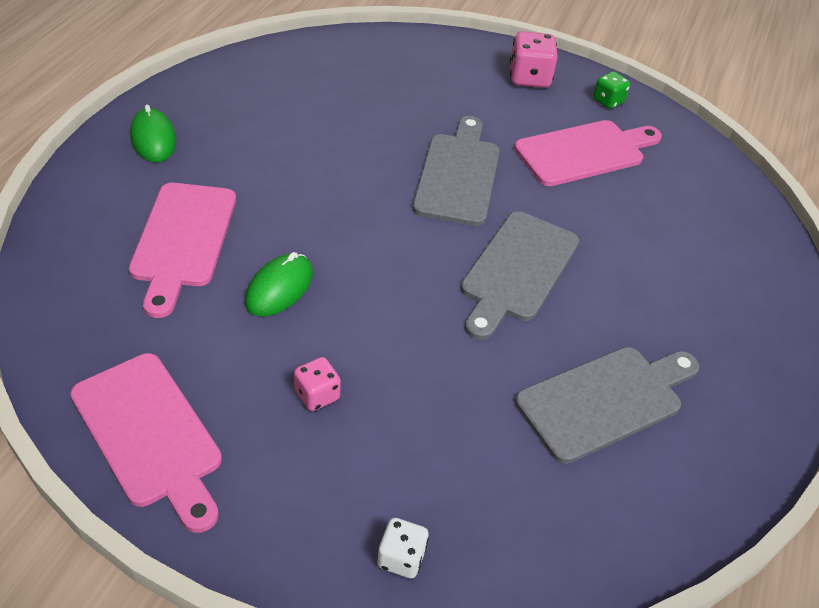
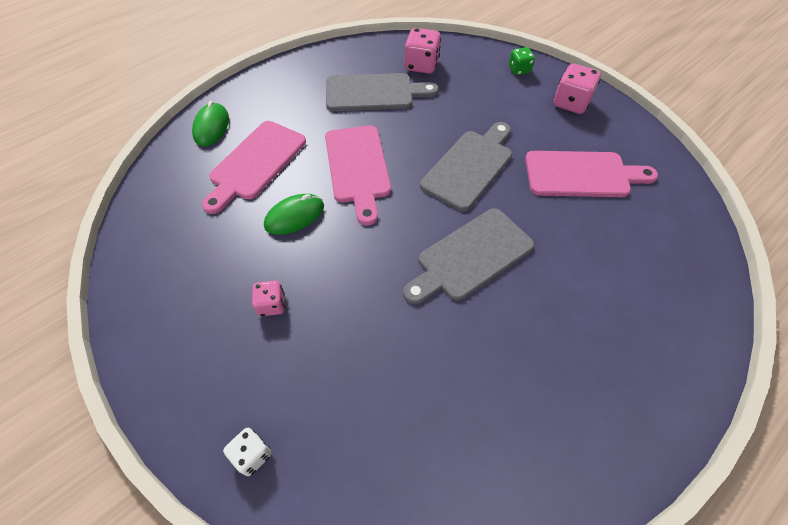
camera: 30 degrees right, 10 degrees up
(150, 435) = (155, 294): pink cutting board -> pink cutting board (358, 168)
(153, 139) = (280, 88): green mouse -> green mouse (211, 127)
(328, 71) = (421, 65): none -> pink dice
(605, 400) = (479, 390): grey cutting board -> grey cutting board (374, 93)
(608, 101) = (627, 137): green dice -> green dice (519, 70)

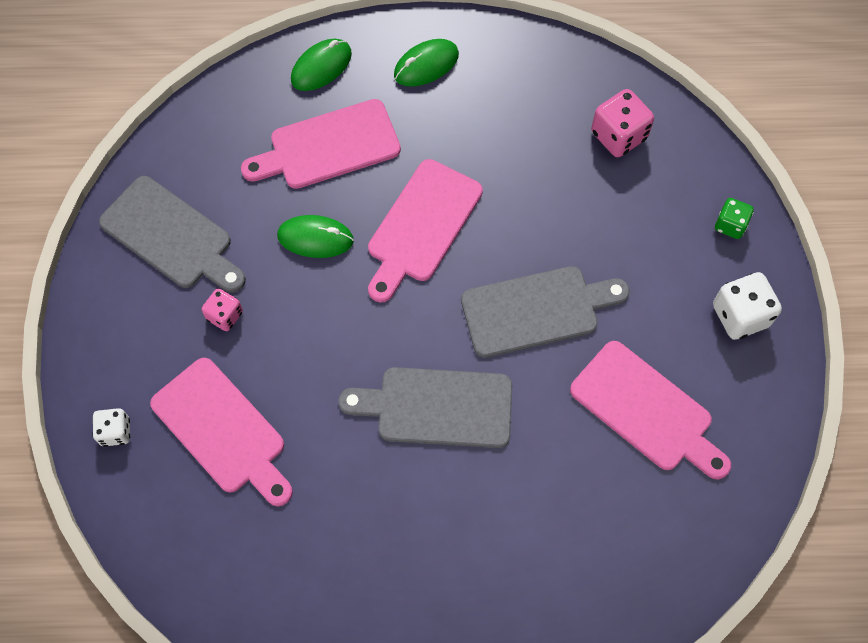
camera: 40 degrees right, 10 degrees up
(279, 92) = (426, 65): none -> green mouse
(341, 383) = (223, 430): none -> pink cutting board
(374, 93) = (527, 139): grey cutting board -> grey cutting board (171, 236)
(571, 103) = (740, 315): pink dice -> white dice

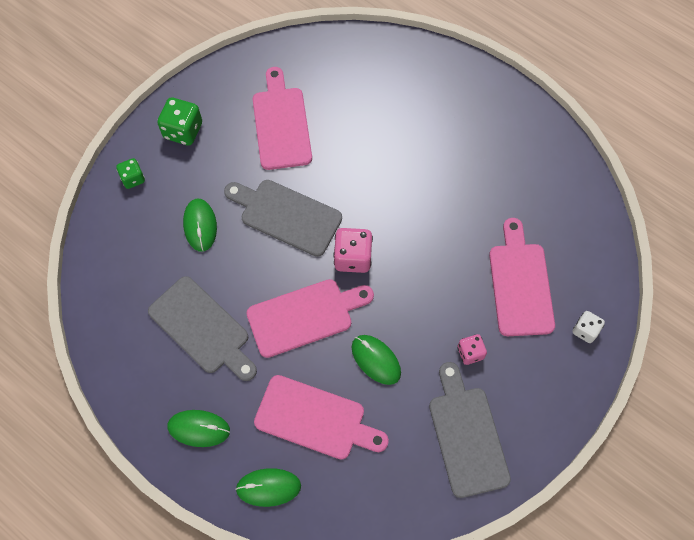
camera: 140 degrees left, 0 degrees up
(437, 407) = (389, 207): grey cutting board -> grey cutting board (202, 328)
(612, 232) = (200, 226): none -> green mouse
(618, 136) = (133, 279): pink dice -> pink dice (353, 257)
(740, 315) = (183, 131): white dice -> green dice

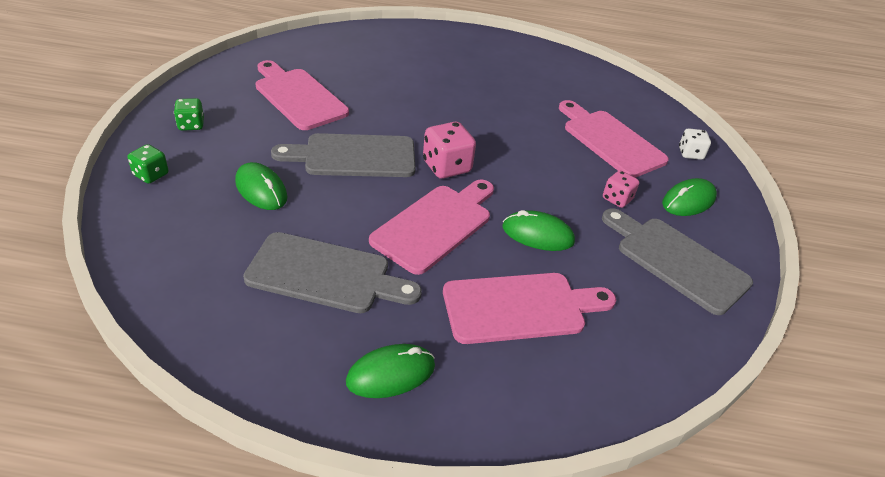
camera: 35 degrees left, 25 degrees down
(183, 131) = (191, 125): green dice -> green dice, size x0.62
(268, 487) = (524, 397): green mouse -> green mouse (688, 201)

